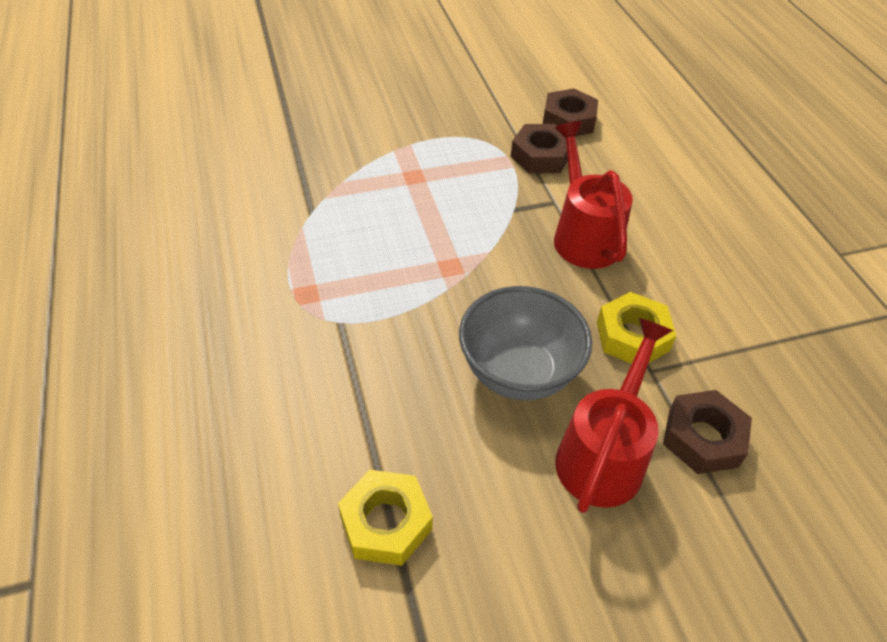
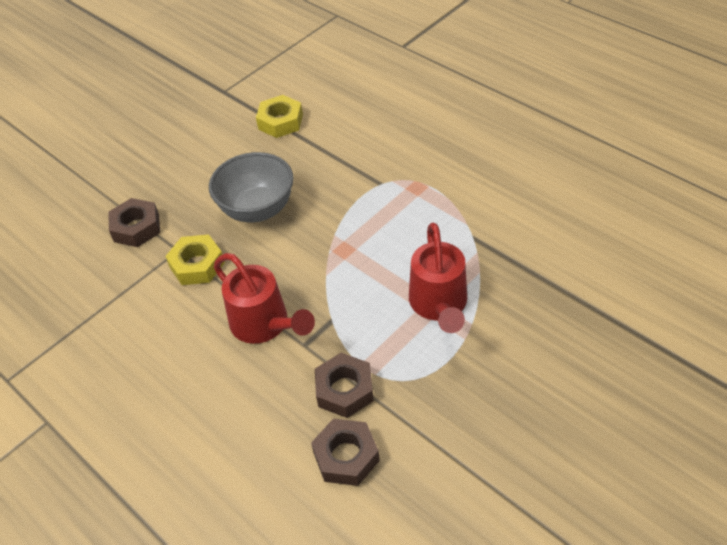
camera: 155 degrees right, 0 degrees up
(604, 454) = (189, 194): red watering can -> red watering can (439, 305)

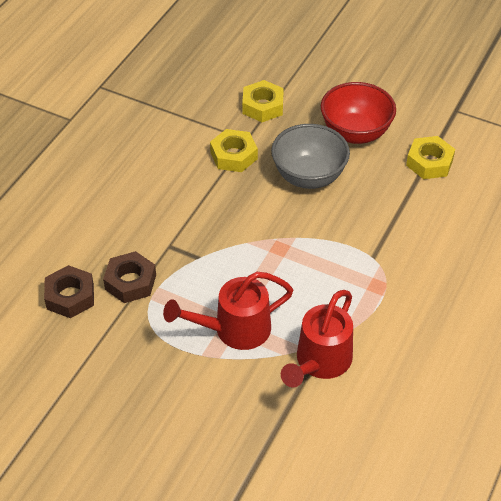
camera: 70 degrees right, 0 degrees up
(136, 228) = (262, 106): brown nut -> yellow nut
(216, 164) = (355, 133): none -> red bowl
(265, 325) = (183, 215): red watering can -> red watering can (319, 362)

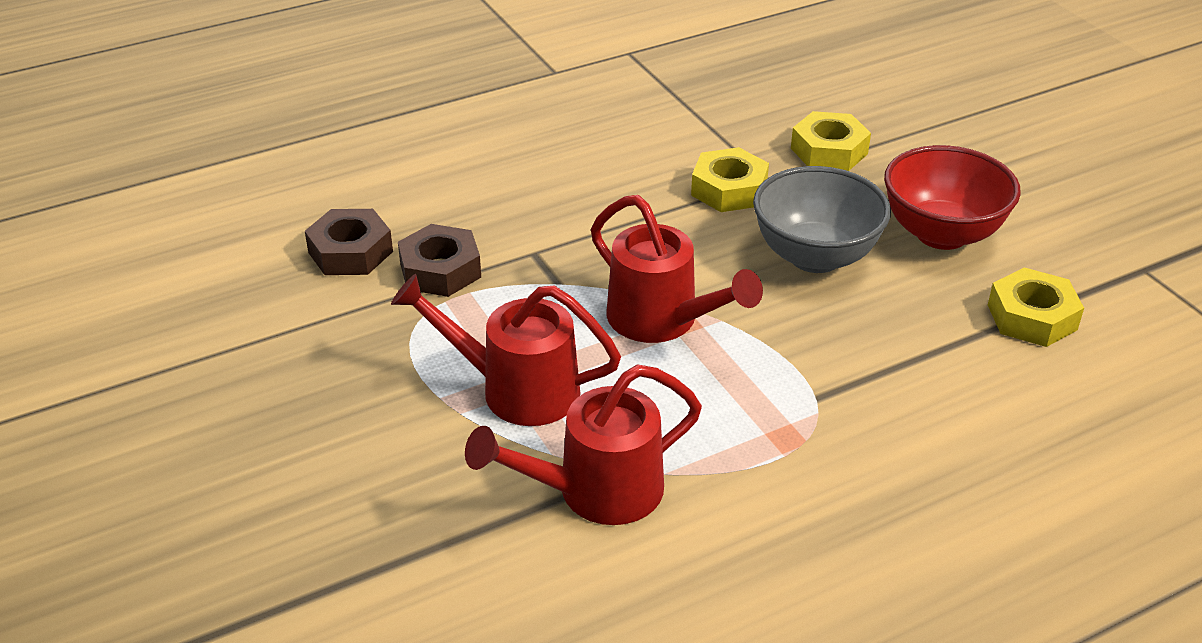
camera: 35 degrees right, 10 degrees down
(269, 253) = (662, 321): none -> red watering can

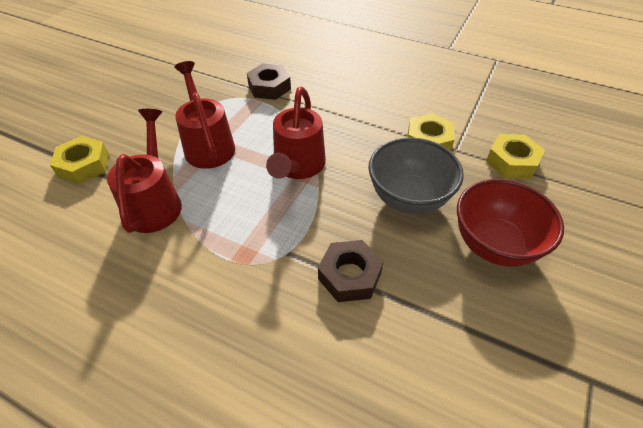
camera: 55 degrees right, 10 degrees up
(350, 252) = (258, 61): brown nut -> brown nut (349, 275)
(595, 492) = (155, 202): red watering can -> red watering can turned 60 degrees clockwise
(1032, 317) = (460, 329): yellow nut -> yellow nut (84, 165)

